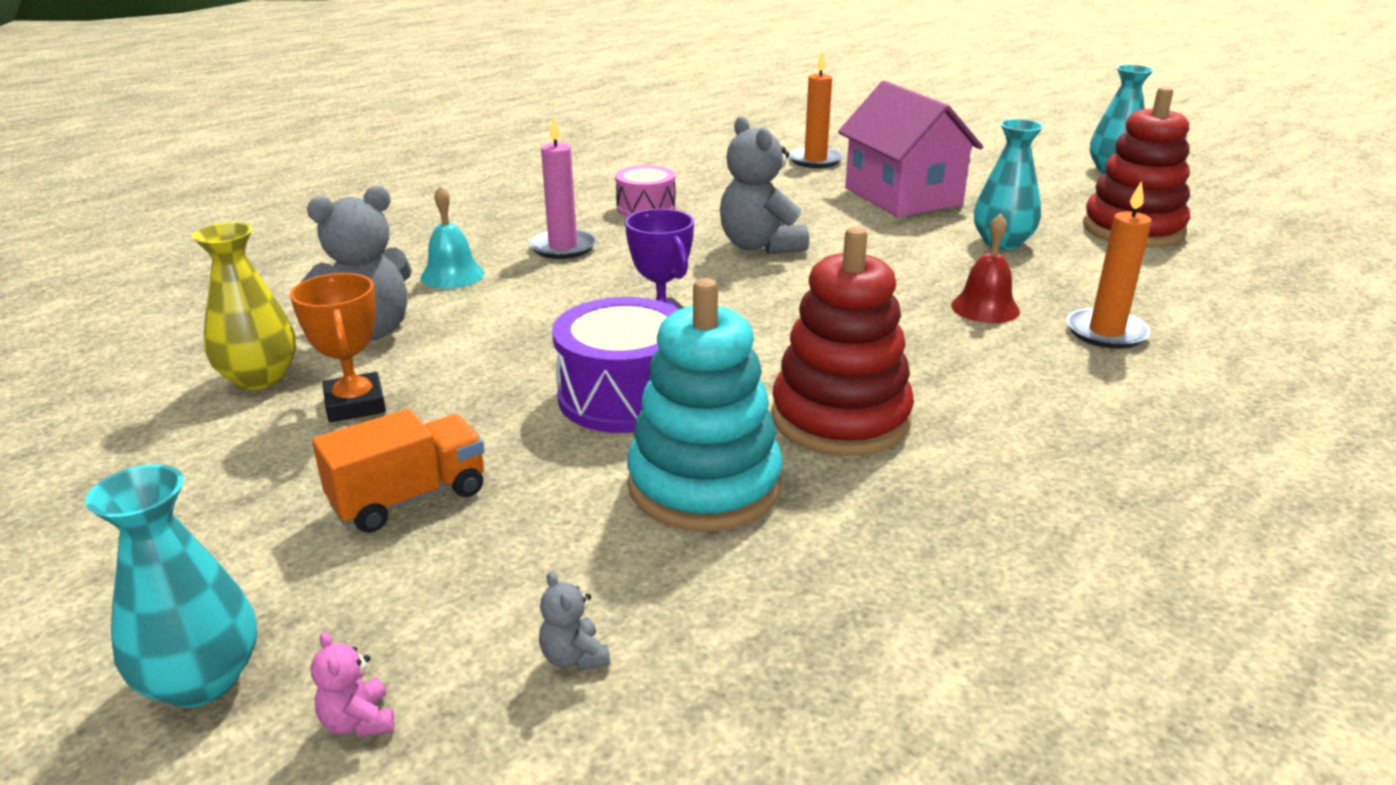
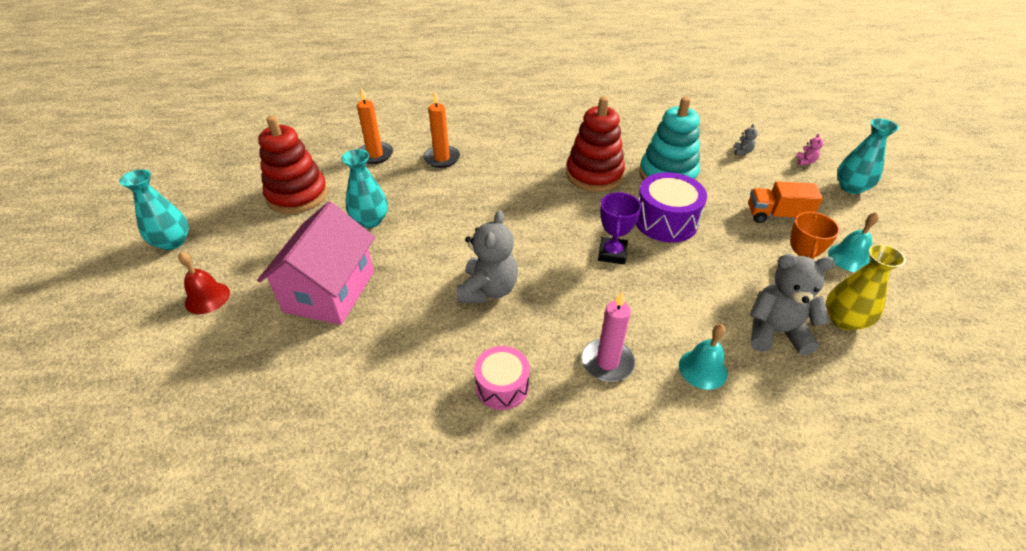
camera: 140 degrees left, 15 degrees up
(238, 474) = (849, 258): none -> turquoise bell
(815, 160) = (286, 385): orange candle -> orange candle (375, 155)
(985, 308) = (460, 190): red bell -> red bell (207, 298)

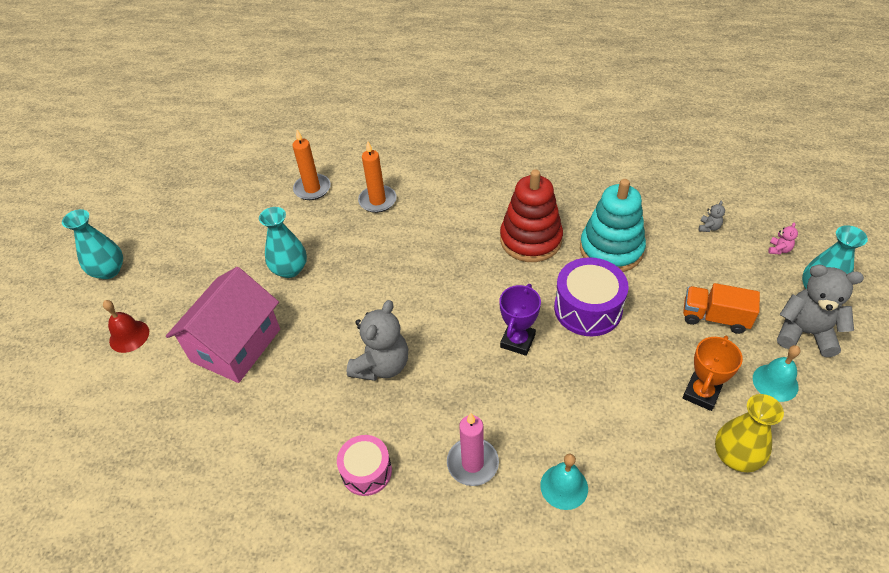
camera: 15 degrees right, 5 degrees up
(297, 195) = (228, 230): red stacking toy -> none
(775, 332) = (655, 458): grey teddy bear -> grey teddy bear (805, 333)

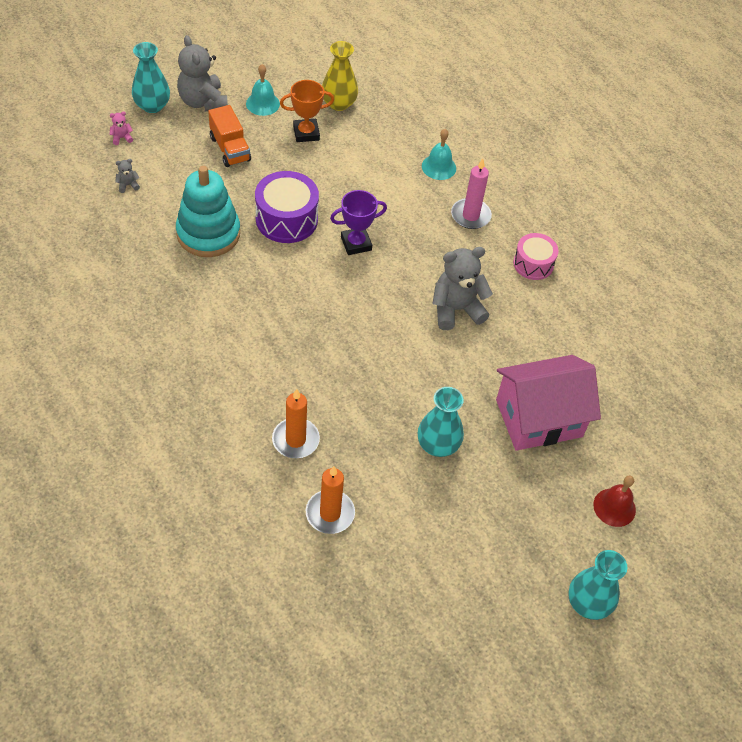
camera: 140 degrees left, 5 degrees up
(530, 240) = (243, 291): red stacking toy -> none

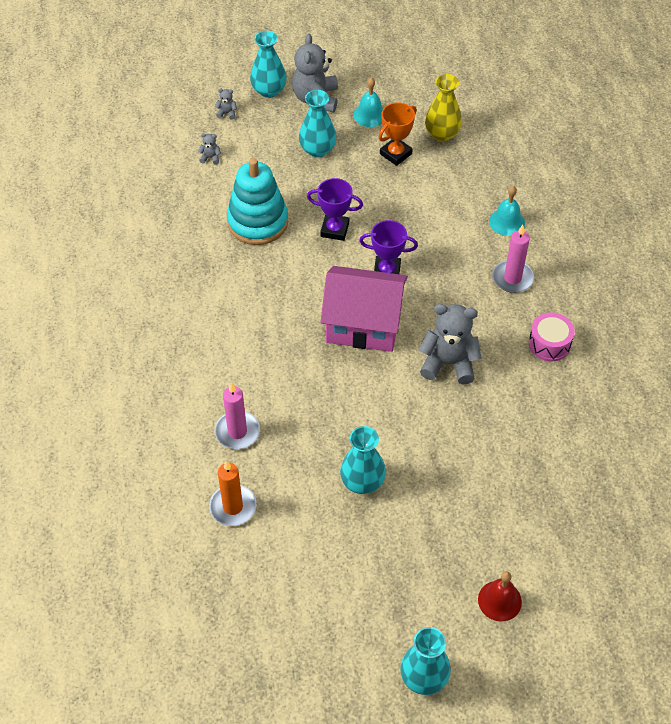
camera: 30 degrees right, 0 degrees up
(121, 138) = (227, 113): pink teddy bear -> grey teddy bear
(230, 149) = (317, 149): orange truck -> turquoise vase
(286, 219) = (335, 230): purple drum -> purple trophy
(295, 440) = (237, 432): orange candle -> pink candle
(306, 133) = (395, 154): orange trophy -> orange trophy turned 60 degrees counterclockwise
(539, 418) = (472, 491): pink house -> pink house (363, 324)

